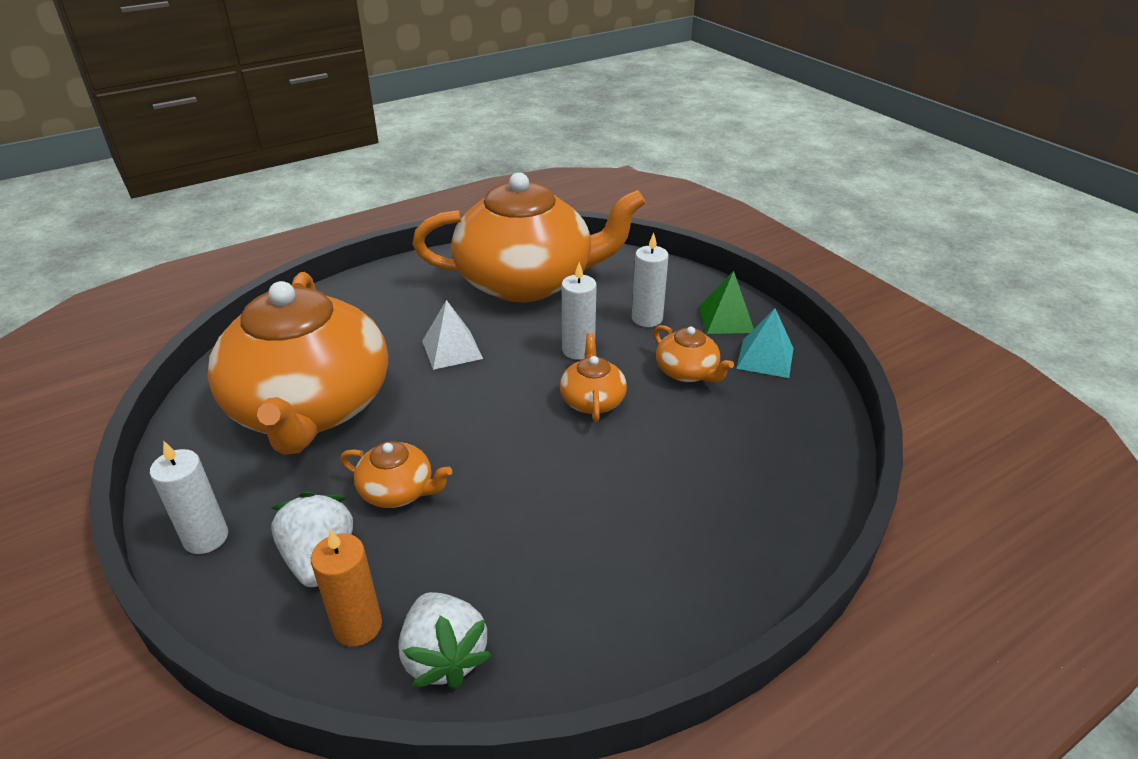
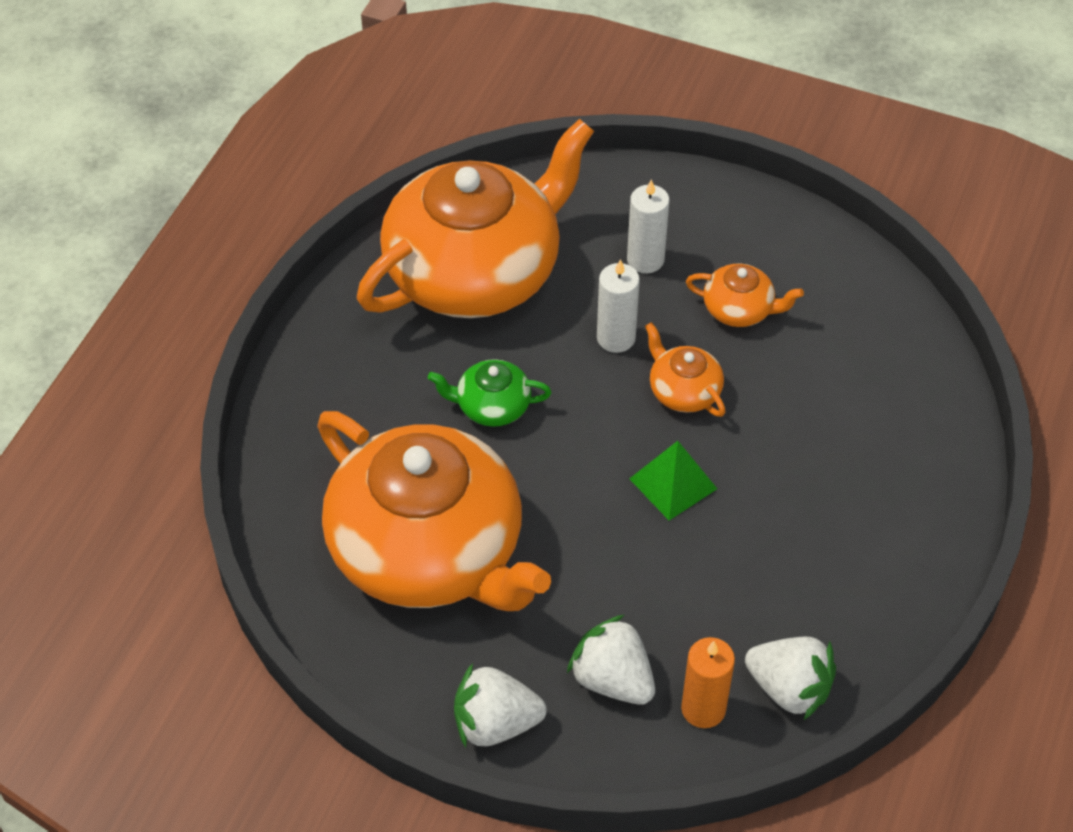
camera: 35 degrees left, 15 degrees up
(206, 538) = (495, 723): white candle -> white strawberry
(398, 491) = (609, 583): orange teapot -> none
(452, 349) = (492, 406): white pyramid -> green teapot
(726, 319) = (721, 220): green pyramid -> green pyramid (673, 483)
(765, 358) = (794, 253): turquoise pyramid -> none

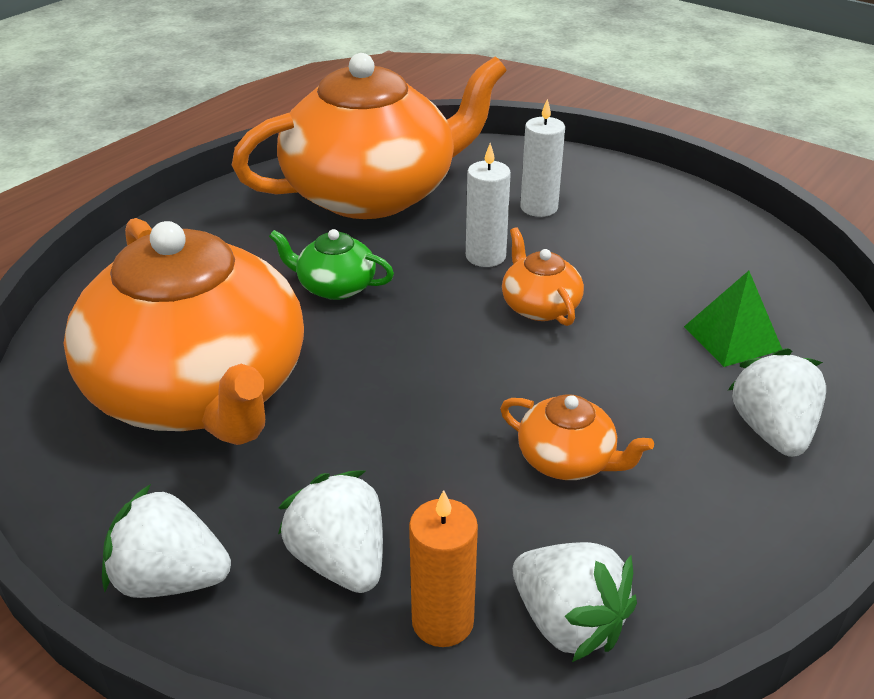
camera: 15 degrees right, 15 degrees down
(673, 483) = (497, 380): green pyramid -> green pyramid (732, 338)
(739, 309) = (621, 254): orange teapot -> orange teapot (567, 460)
(902, 487) = (772, 431): none -> white strawberry

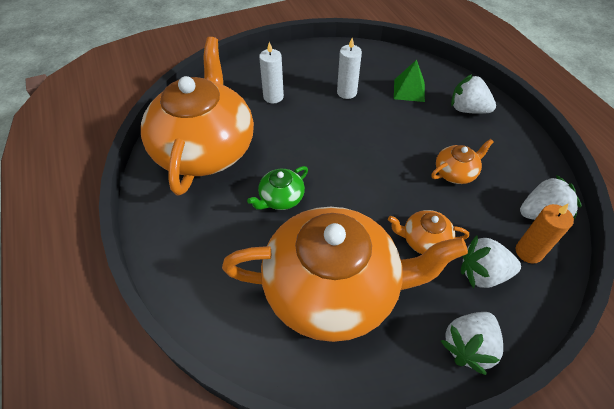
camera: 60 degrees left, 15 degrees up
(485, 256) = (298, 132): white candle -> white candle (347, 92)
(539, 306) = (350, 133): orange teapot -> orange teapot (424, 240)

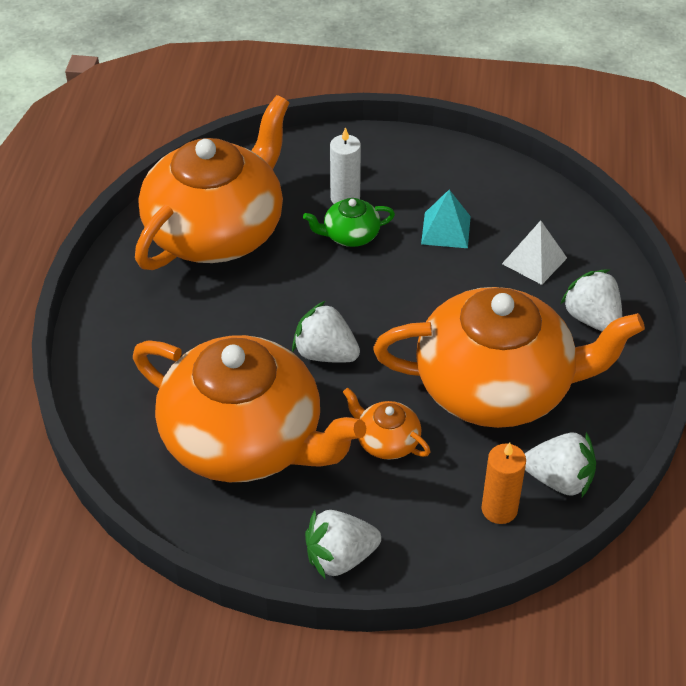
camera: 30 degrees right, 5 degrees down
(281, 198) = (261, 324): green teapot -> green teapot (350, 235)
(347, 92) = (445, 230): white candle -> turquoise pyramid
(409, 90) = (534, 260): green pyramid -> white pyramid
(455, 172) = (496, 387): orange teapot -> orange teapot, size x2.50
(482, 273) = (421, 503): white strawberry -> white strawberry (325, 353)

